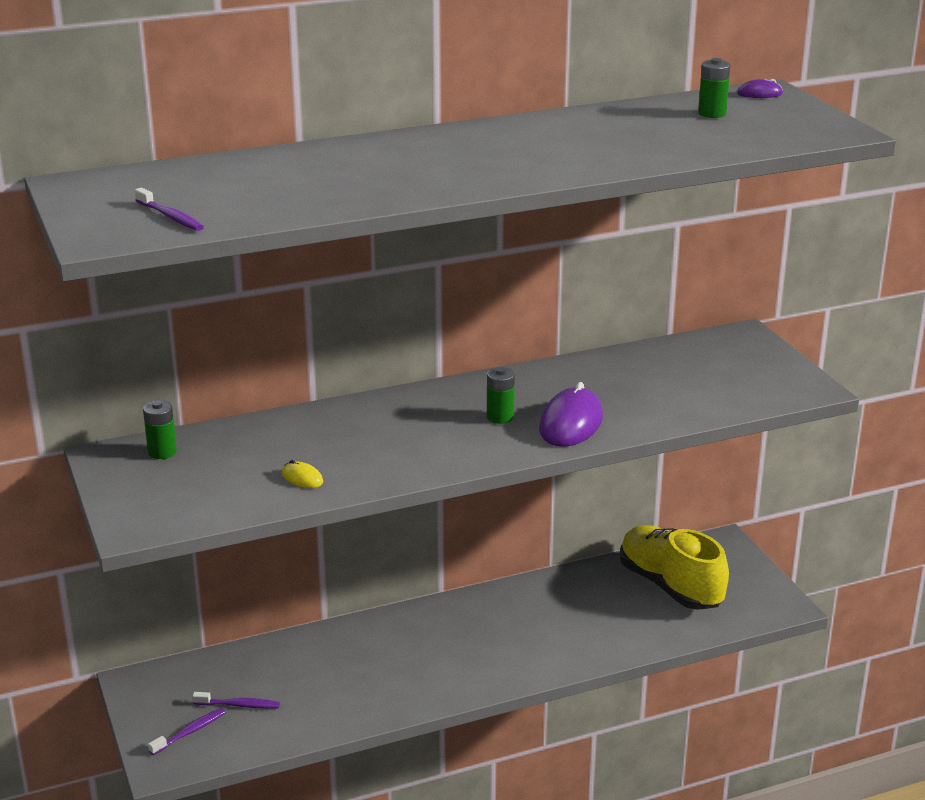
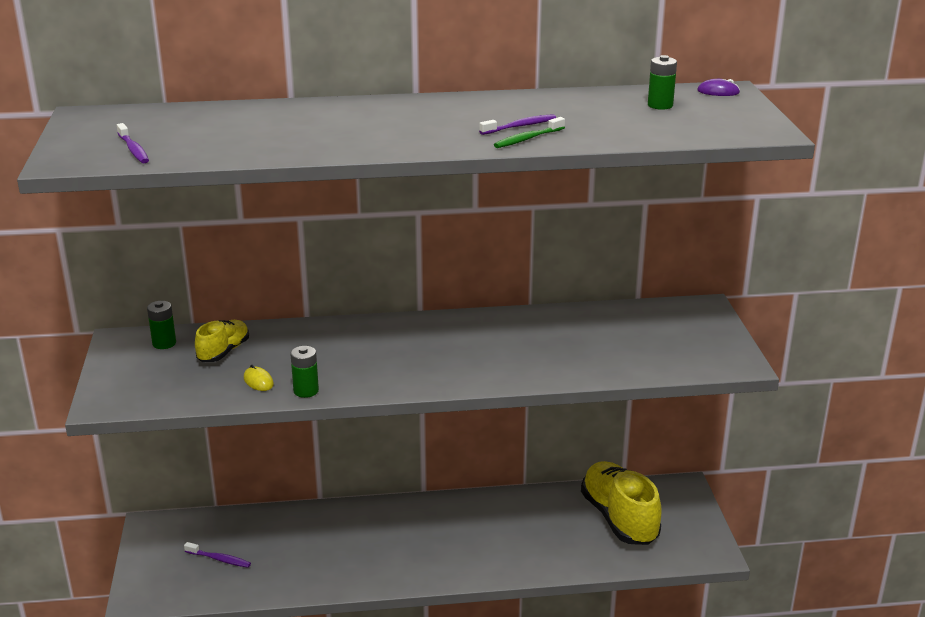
camera: 15 degrees right, 0 degrees up
(190, 732) = (172, 574): purple toothbrush -> purple toothbrush (520, 126)
(240, 452) = (224, 352): none -> yellow shoe
(500, 417) = (449, 352): green battery -> green battery (306, 391)
(571, 423) = (506, 365): purple mouse -> none
(603, 162) = (527, 139): none -> green toothbrush

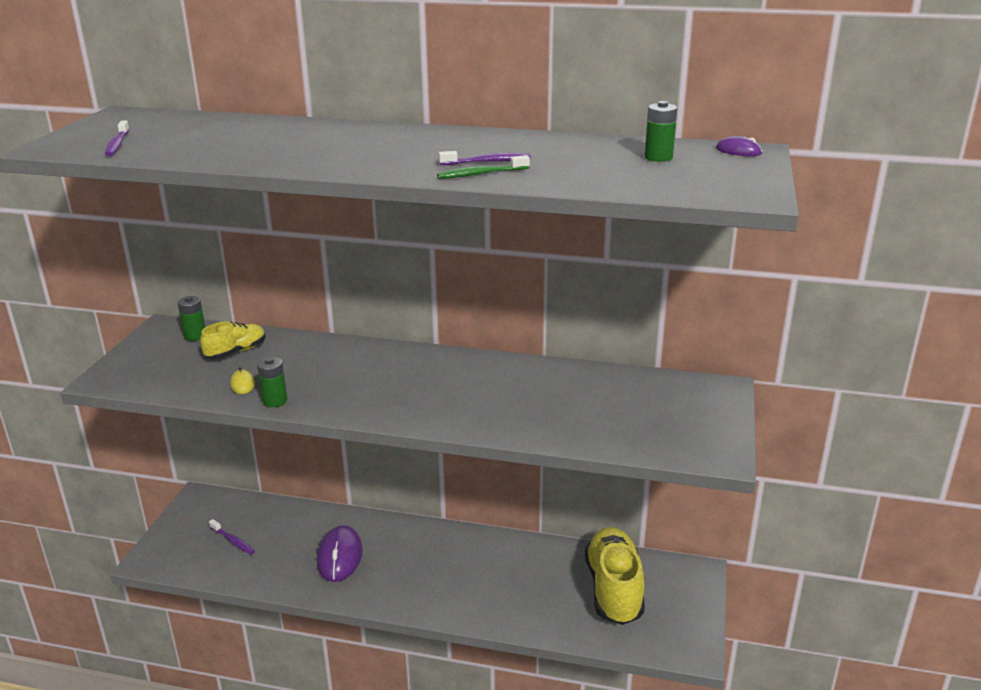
camera: 20 degrees right, 0 degrees up
(342, 548) = (339, 556): none -> purple mouse

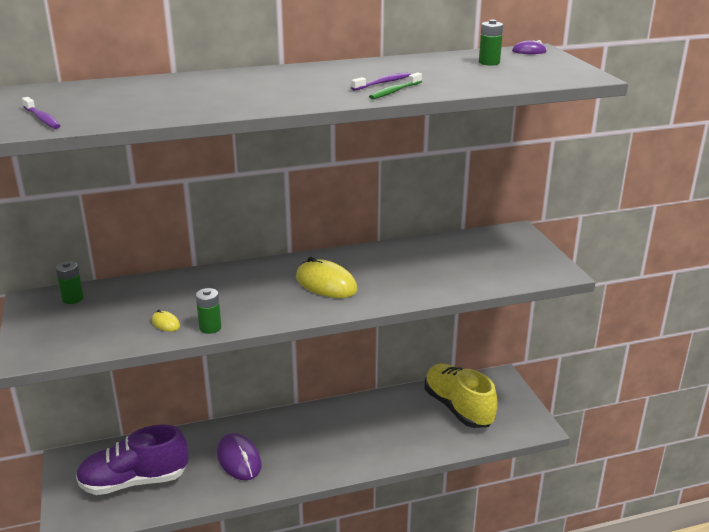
camera: 30 degrees left, 0 degrees up
(233, 541) = (134, 481): purple toothbrush -> purple shoe
(236, 352) = (128, 301): yellow shoe -> none
(433, 388) = (326, 284): none -> yellow mouse

